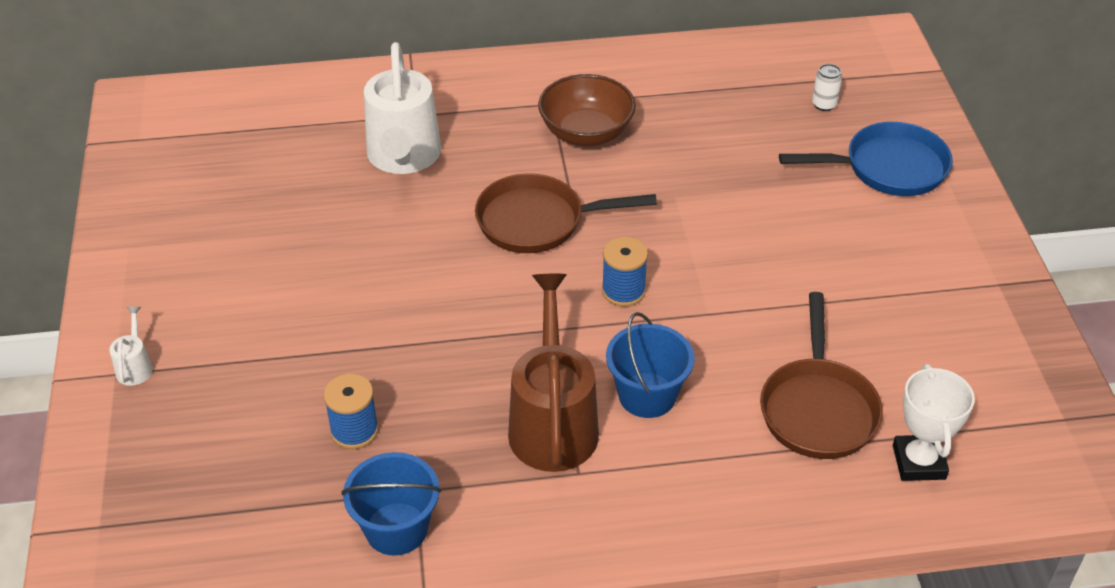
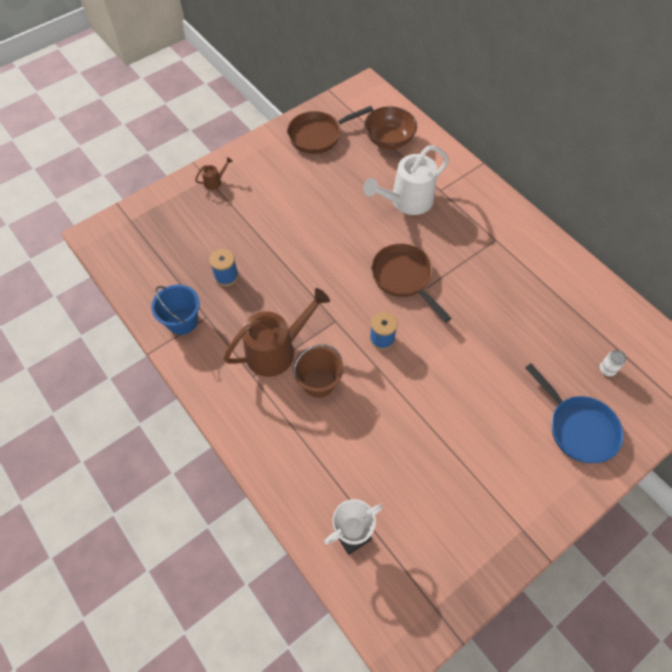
camera: 60 degrees right, 15 degrees up
(135, 366) = (215, 182): white watering can -> brown watering can
(586, 132) = (486, 266): brown bowl -> brown bowl (389, 140)
(647, 395) = (318, 382): blue bucket -> brown bucket
(818, 409) = (359, 467): brown pan -> brown pan (318, 135)

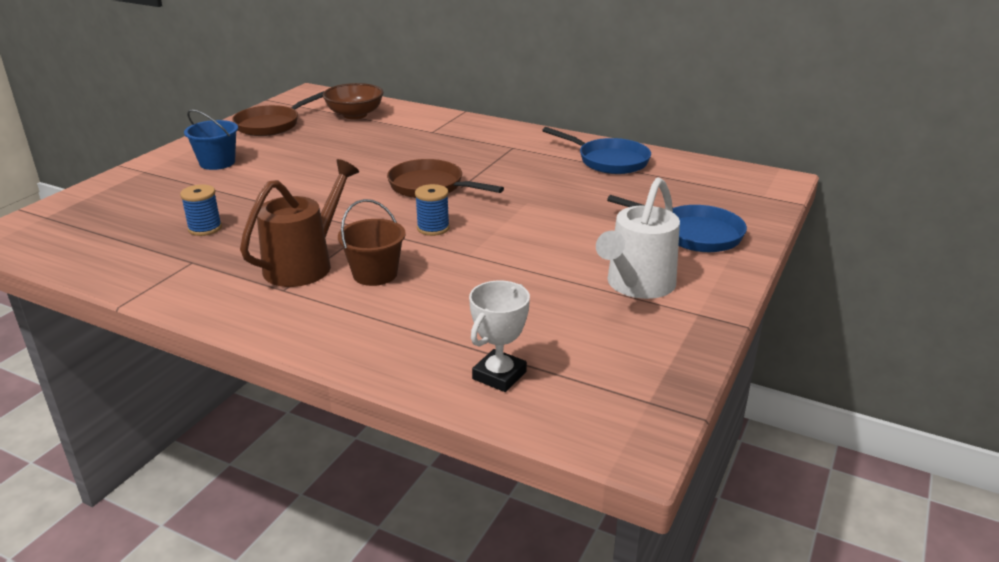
camera: 25 degrees left, 30 degrees down
(182, 321) = (158, 272): blue bucket -> blue bucket (217, 162)
(215, 182) = (155, 172): brown watering can -> none
(406, 201) = (399, 144): white watering can -> white watering can (636, 285)
(567, 291) = (609, 161): none -> blue pan
(607, 369) = (689, 194): white can -> none

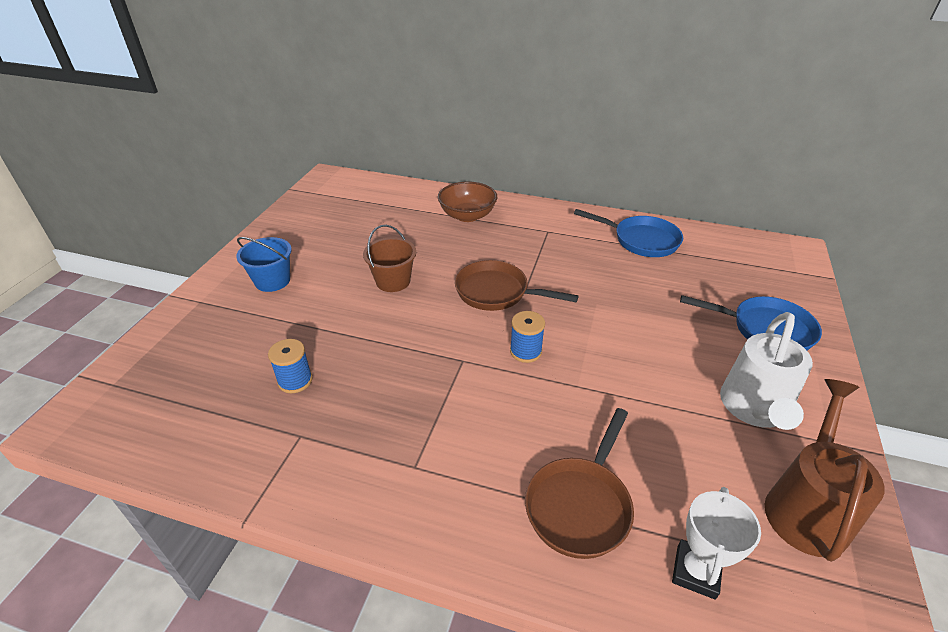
camera: 10 degrees left, 10 degrees up
(271, 125) = (307, 223): brown pan -> brown pan (580, 505)
(305, 264) = (421, 422): brown watering can -> brown watering can (806, 506)
(355, 115) = (383, 202): brown bowl -> brown bowl (467, 215)
(375, 274) = (499, 428): brown bucket -> brown bucket (393, 281)

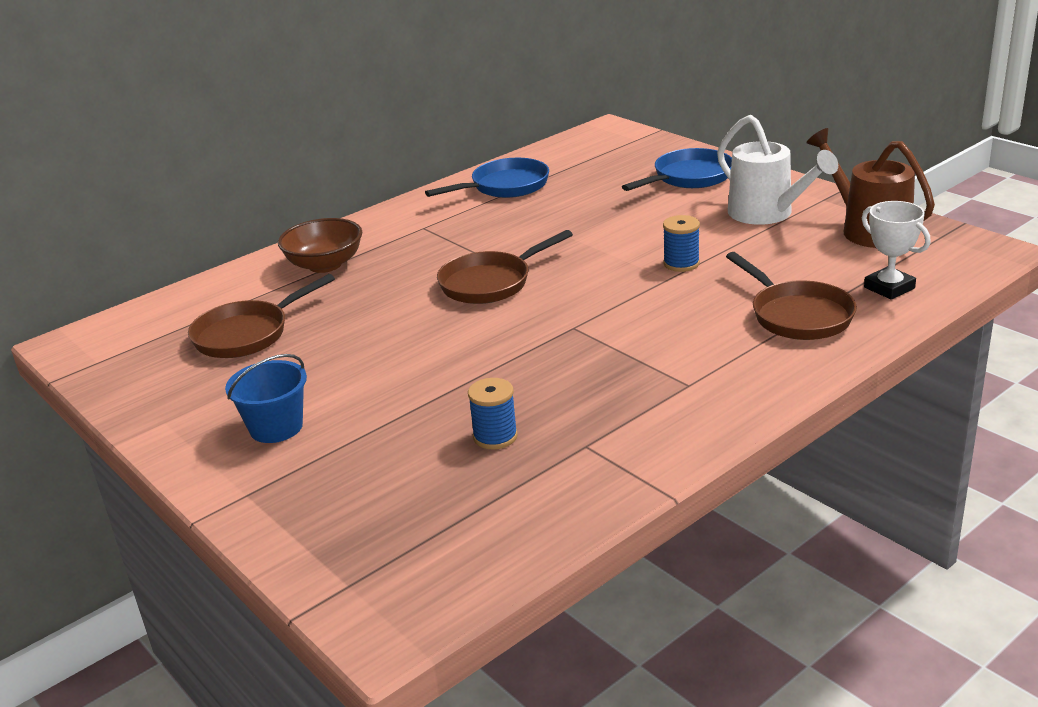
camera: 55 degrees left, 10 degrees down
(368, 225) = (247, 334): none -> brown pan
(393, 281) = (391, 340): brown bucket -> none
(525, 351) = (597, 291): blue spool -> blue spool (681, 263)

